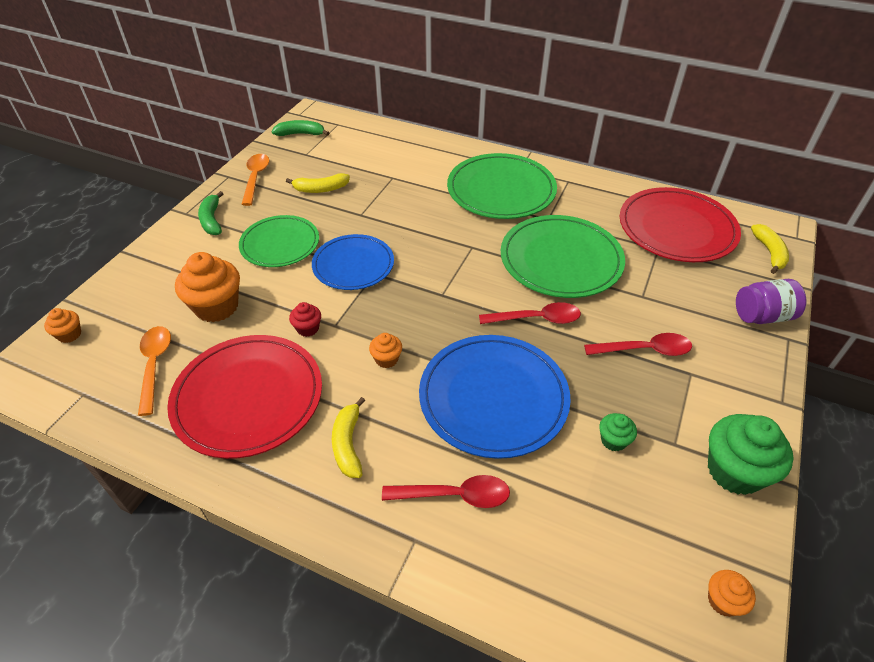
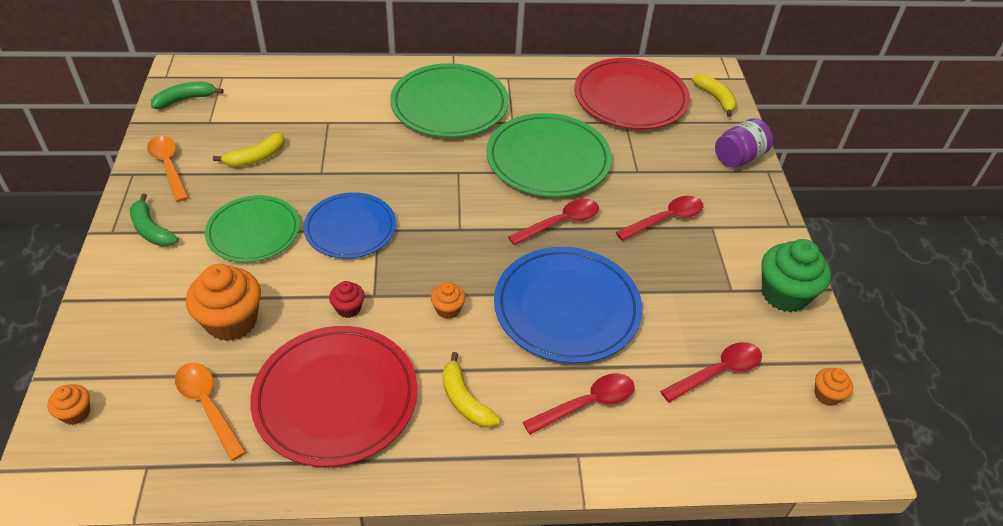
camera: 30 degrees left, 0 degrees up
(608, 521) = (717, 372): none -> red spoon
(613, 440) = (685, 306): green cupcake -> none

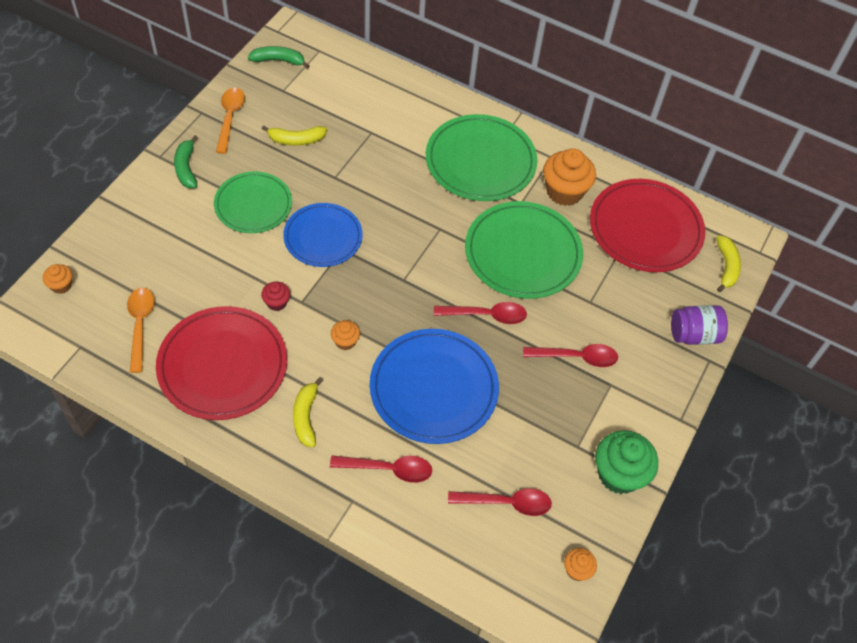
camera: 30 degrees right, 10 degrees up
(231, 321) = (193, 270): orange cupcake -> orange cupcake (564, 191)

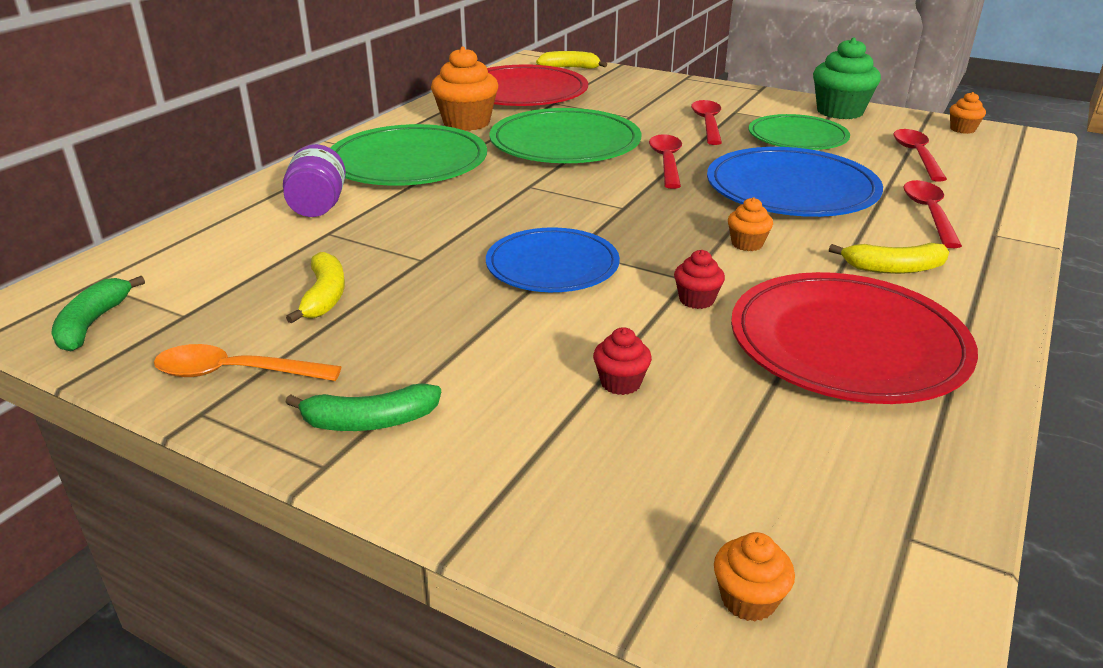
camera: 85 degrees left, 25 degrees down
(140, 325) = (809, 448): orange spoon -> none
(201, 259) = (620, 383): none -> red cupcake
(253, 205) = (480, 333): green plate -> green plate (797, 137)
(694, 335) = (657, 81): purple jar -> purple jar (318, 206)

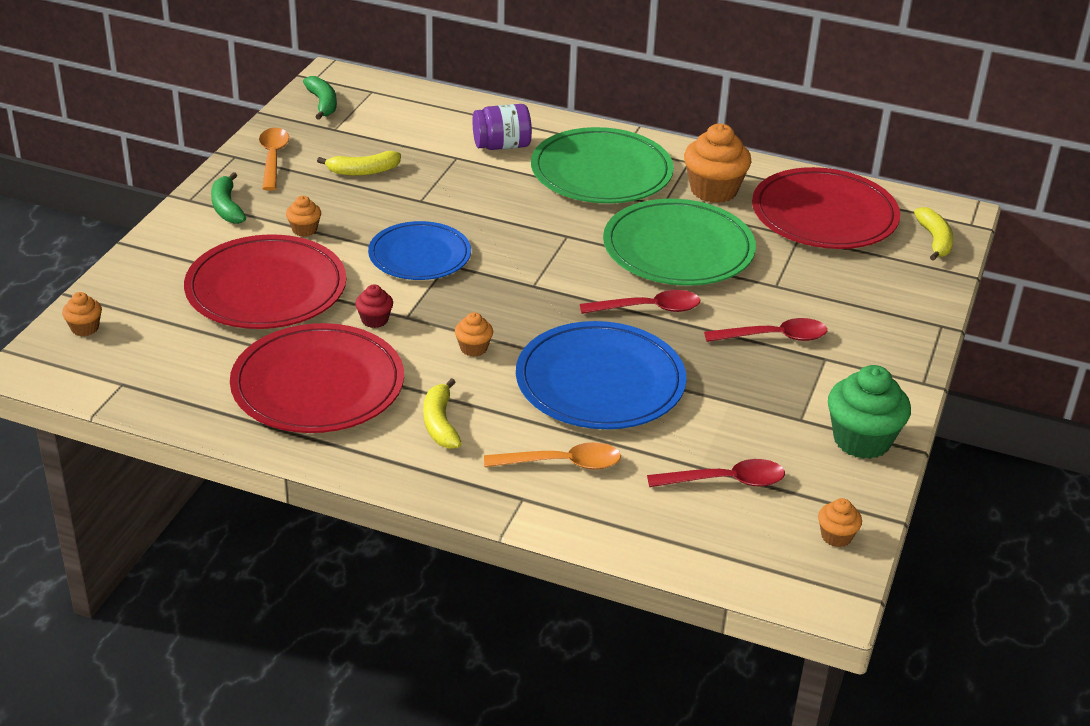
camera: 80 degrees right, 5 degrees up
(92, 323) = (323, 103): green banana -> green banana turned 75 degrees clockwise
(466, 347) = (304, 230): none -> orange cupcake
(620, 383) = (266, 288): red cupcake -> red plate
(797, 137) = (753, 398): green plate -> none
(929, 214) = (562, 463): red spoon -> orange spoon

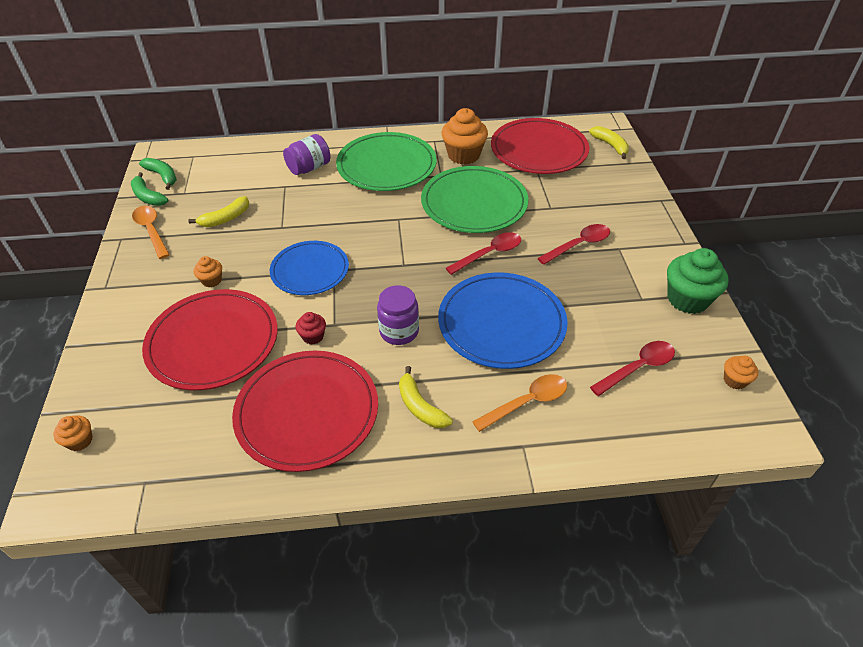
camera: 25 degrees left, 10 degrees up
(227, 207) = (139, 283): green banana -> green banana (148, 196)
(473, 348) = (399, 331): orange cupcake -> purple jar

